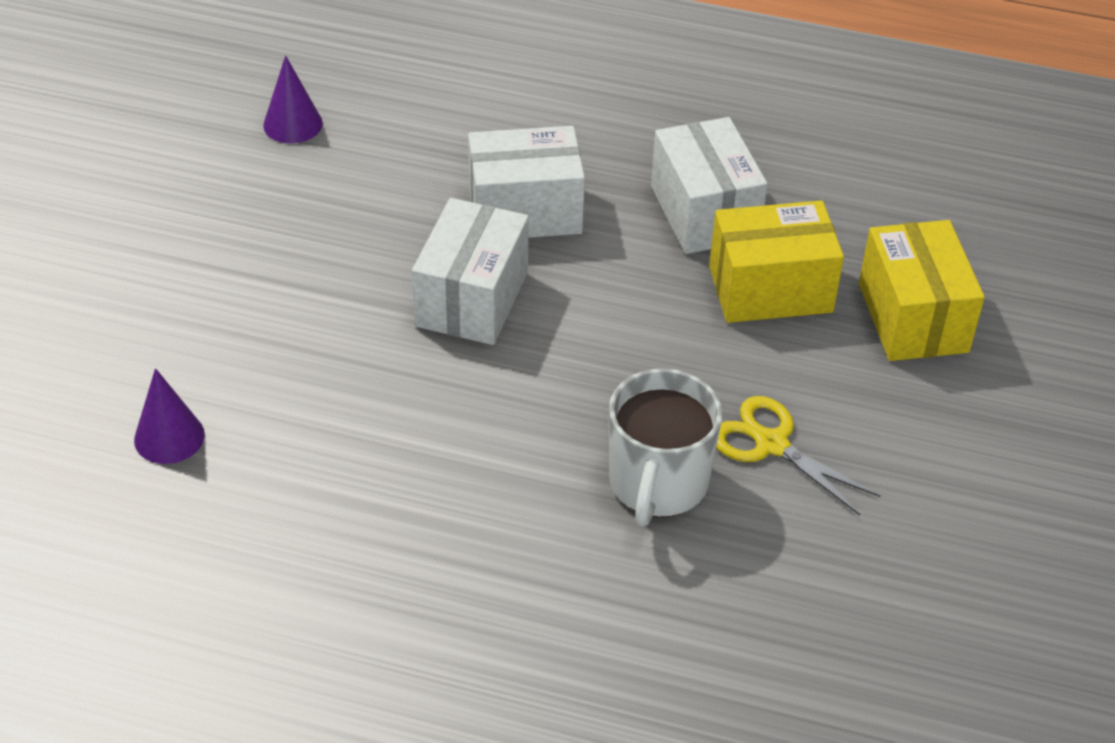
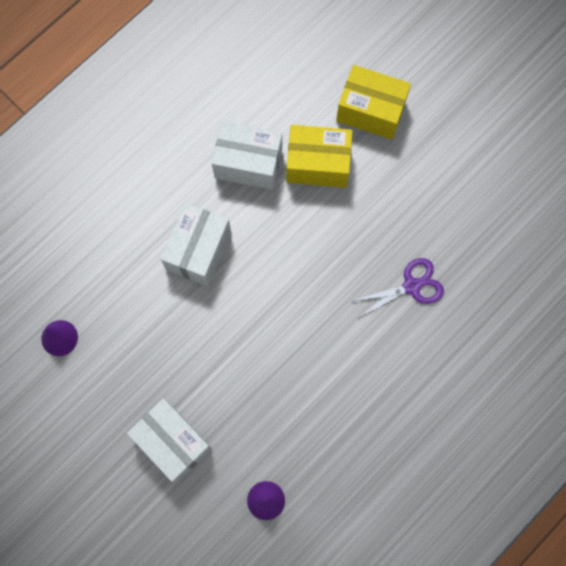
camera: 60 degrees left, 30 degrees up
(472, 299) = (248, 309): white box -> white box (173, 442)
(657, 484) = (411, 286): white mug -> purple scissors
(770, 289) = (318, 164): yellow box -> yellow box turned 75 degrees clockwise
(772, 444) = (414, 222): yellow scissors -> none

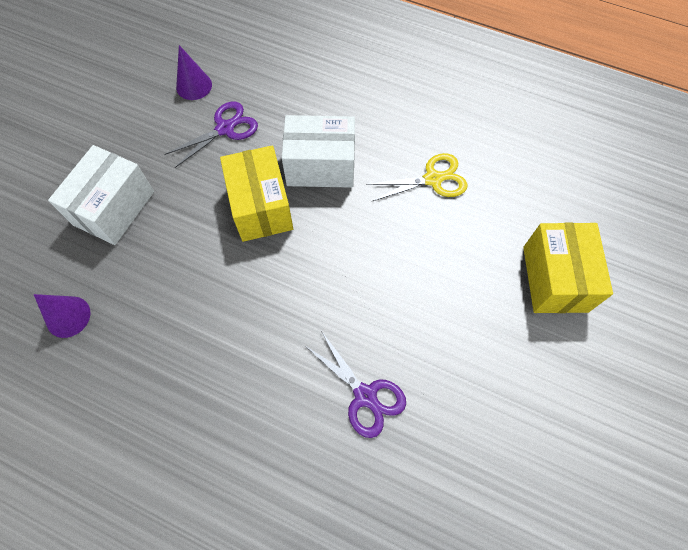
camera: 70 degrees right, 10 degrees down
(123, 322) = (225, 129): none -> purple scissors
(248, 163) = (433, 179): white box -> yellow scissors
(318, 164) = (465, 244): yellow box -> yellow box (261, 207)

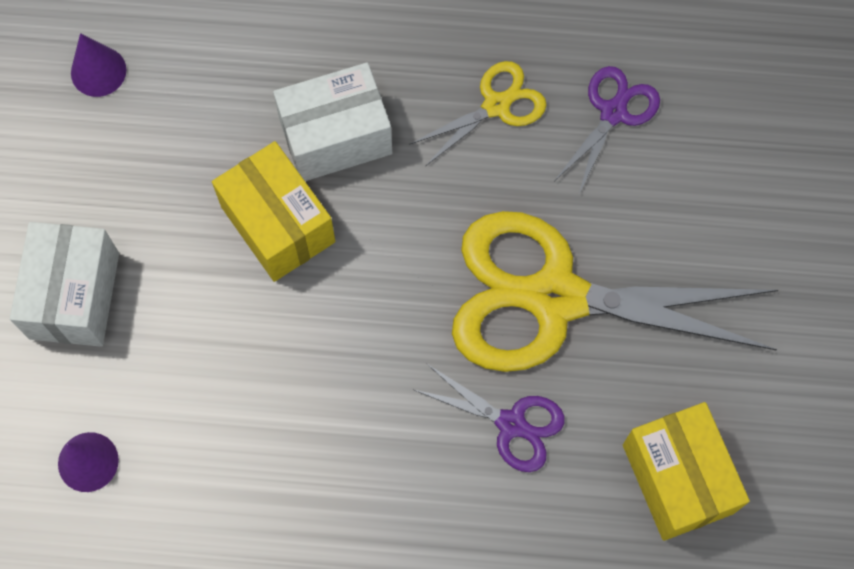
camera: 20 degrees left, 5 degrees up
(225, 129) = (176, 125): purple scissors -> purple scissors (613, 113)
(429, 316) = (555, 298): none -> yellow scissors
(554, 279) = (696, 193): yellow box -> yellow box (677, 478)

